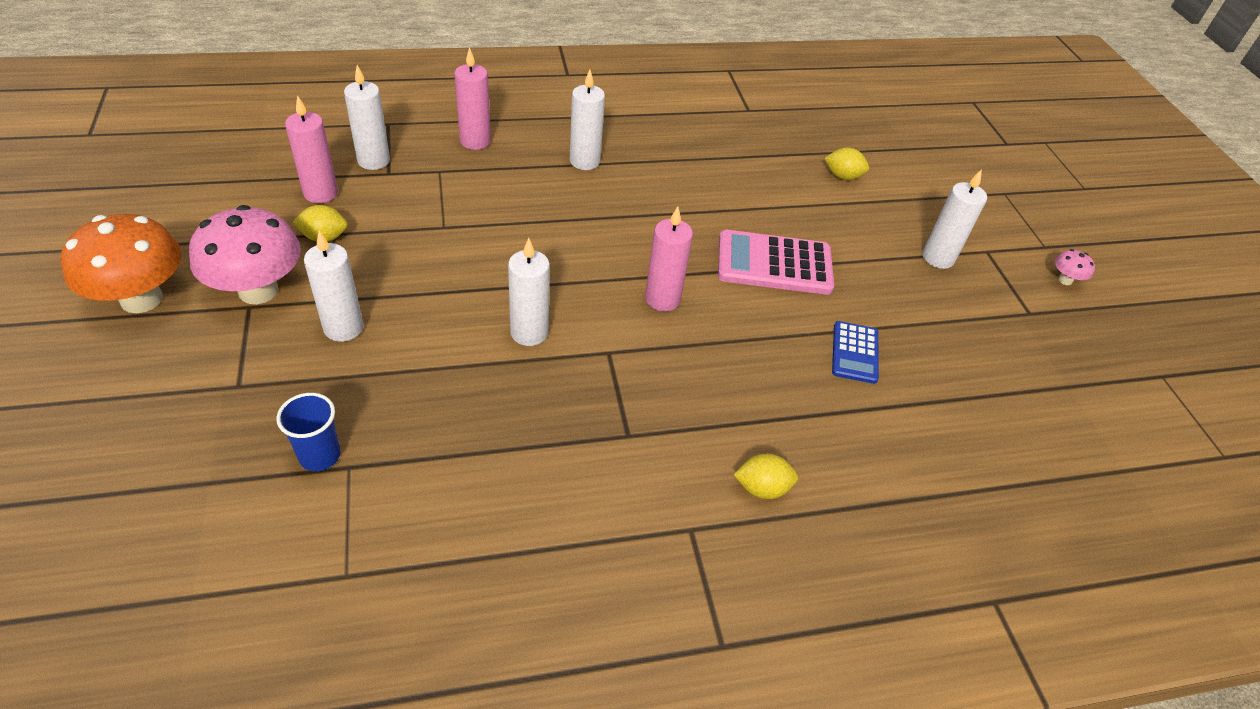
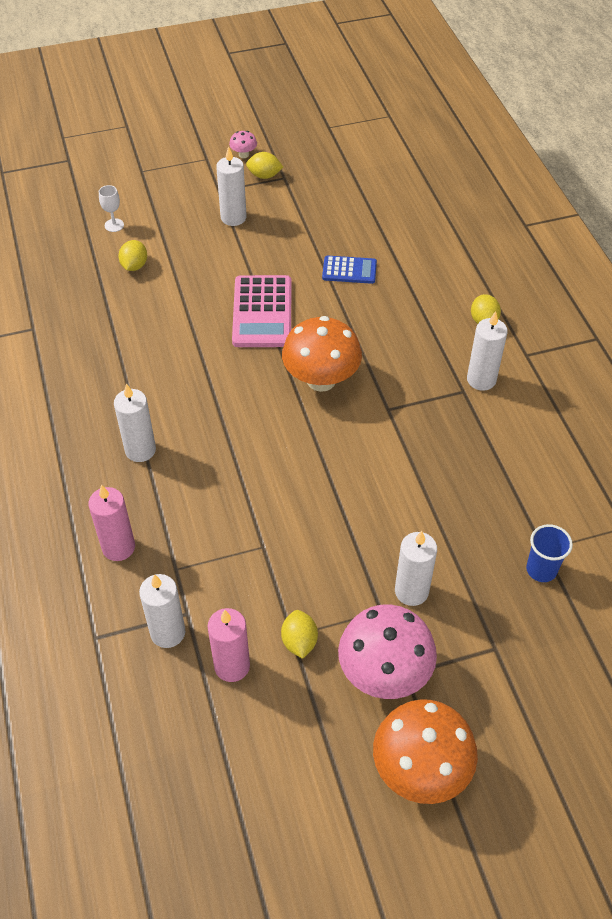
camera: 90 degrees left, 5 degrees up
(529, 332) = (381, 461): white candle -> white candle (481, 380)
(662, 299) = (321, 380): pink candle -> orange mushroom
(905, 167) = (114, 225): none -> white goblet
(1027, 294) = (264, 176): none -> yellow lemon

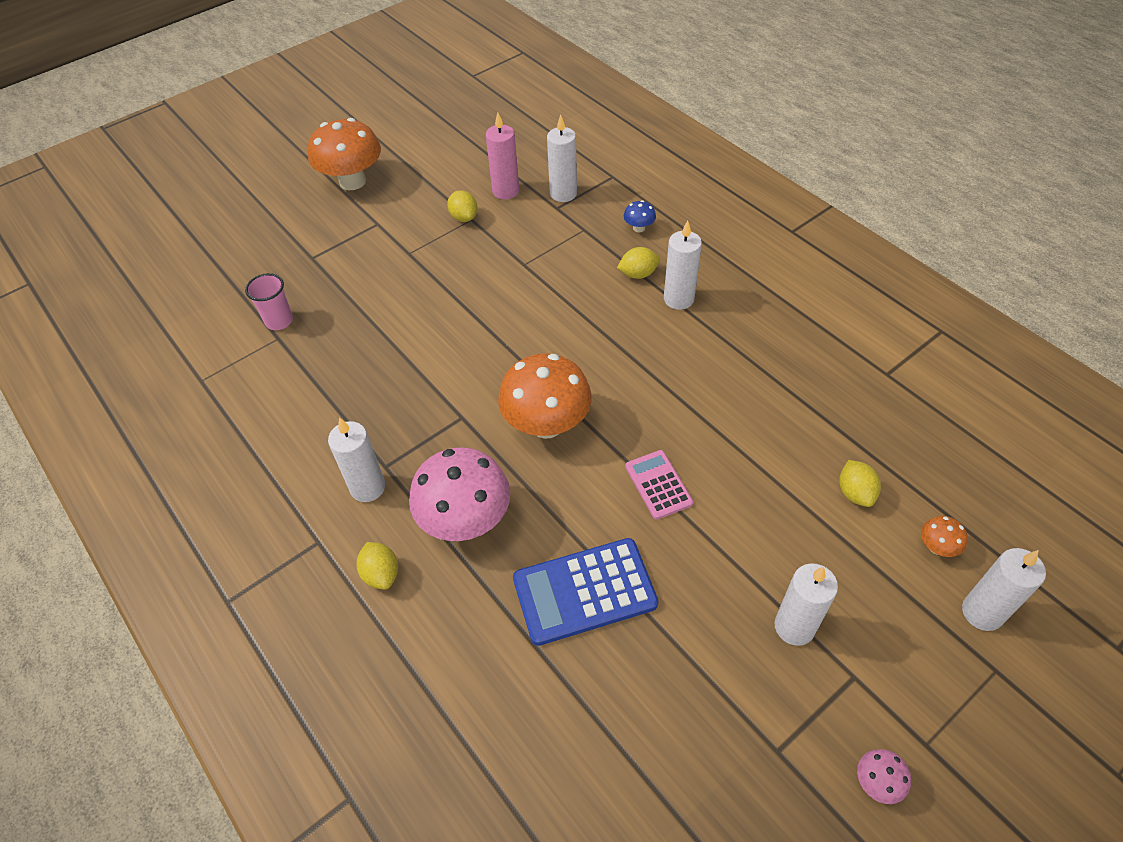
camera: 160 degrees right, 0 degrees up
(114, 225) = (936, 547): white goblet -> orange mushroom
(118, 547) = (639, 228): pink candle -> blue mushroom
(262, 312) = (658, 485): pink calculator -> pink calculator, size x0.58
(264, 176) = (810, 741): yellow lemon -> yellow lemon (638, 274)
(349, 270) = (584, 592): blue calculator -> blue calculator, size x1.71
(384, 673) = (393, 219): pink mushroom -> pink mushroom (465, 520)
(411, 591) = (388, 272): white candle -> white candle (982, 612)
(541, 570) = (279, 321): blue cup -> pink cup

